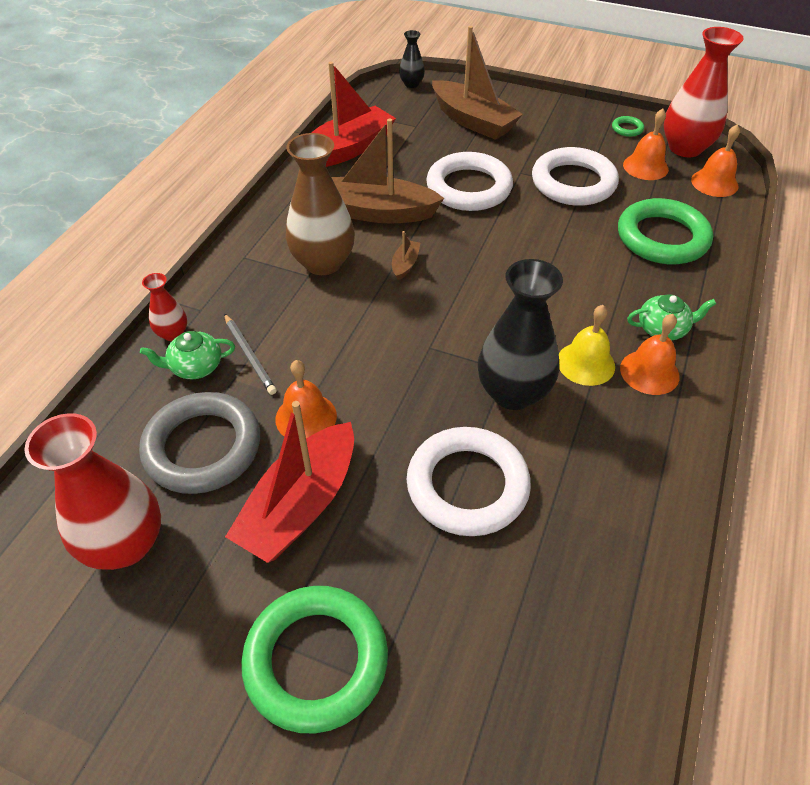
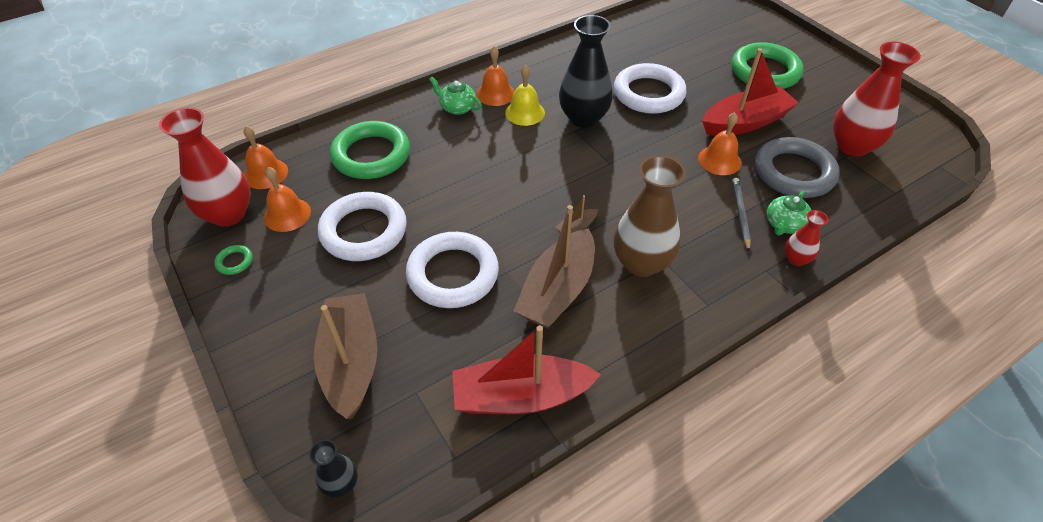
camera: 145 degrees left, 0 degrees up
(195, 367) = (784, 224): green teapot -> green teapot turned 105 degrees clockwise
(377, 212) = (557, 291): brown boat -> brown boat turned 75 degrees clockwise

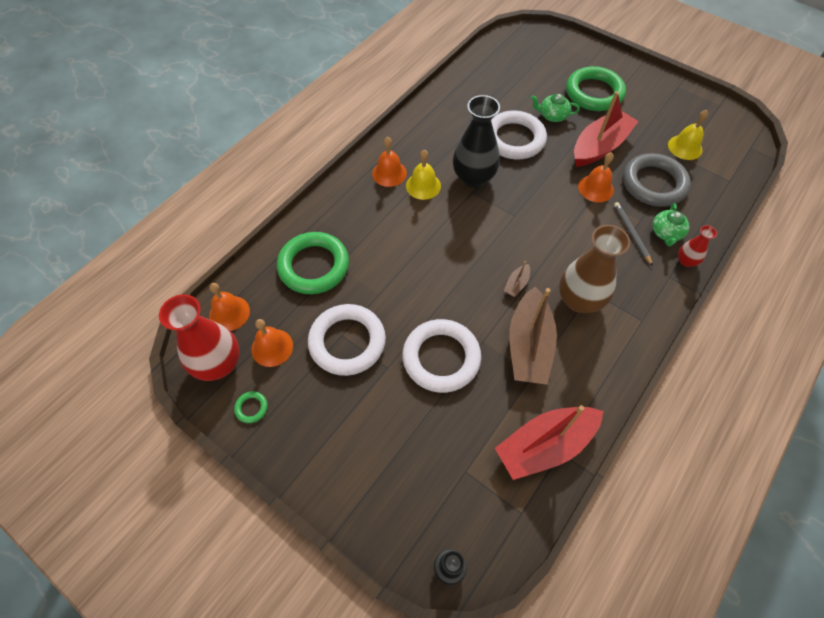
camera: 20 degrees left, 10 degrees up
(351, 362) = (401, 464): brown boat -> none
(457, 107) = (363, 196): green teapot -> green teapot (552, 116)
(852, 146) = (685, 147): red vase -> yellow bell

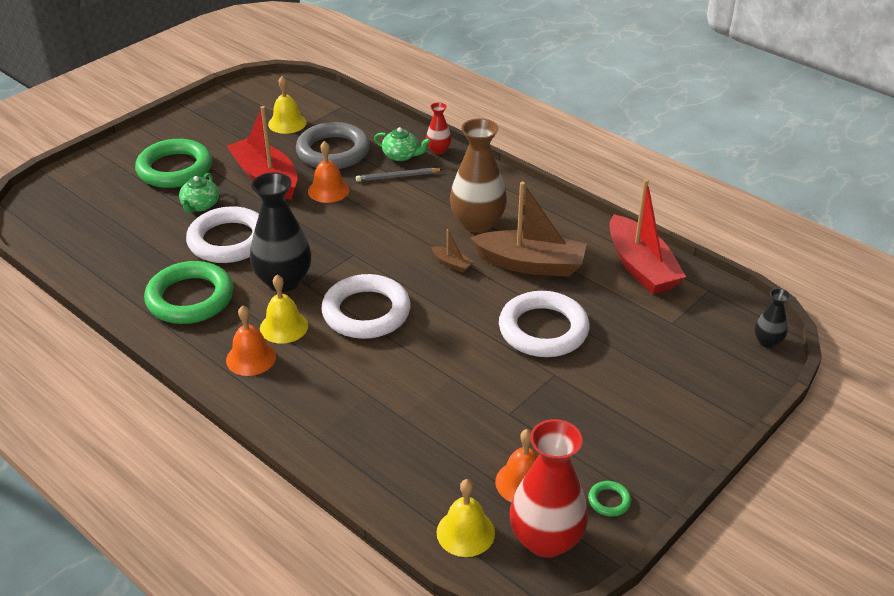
camera: 85 degrees left, 20 degrees down
(229, 313) = (465, 532): orange bell -> yellow bell
(314, 266) = (398, 440): green ring -> green ring (190, 298)
(347, 342) = (519, 408): white ring -> white ring (366, 312)

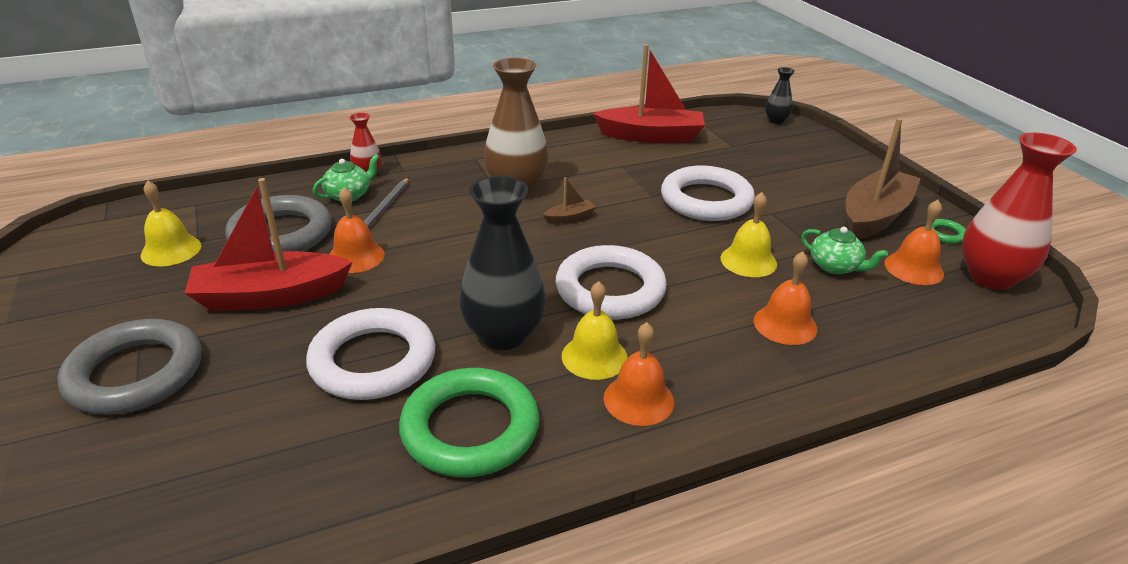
camera: 65 degrees left, 5 degrees down
(175, 169) = (135, 373): green ring -> grey ring
(200, 205) = (261, 369): green teapot -> green teapot (835, 266)
(379, 412) = (785, 324): none -> orange bell
(465, 532) = (978, 318): yellow bell -> yellow bell (748, 261)
(530, 264) = (606, 179): brown boat -> brown boat (875, 216)

